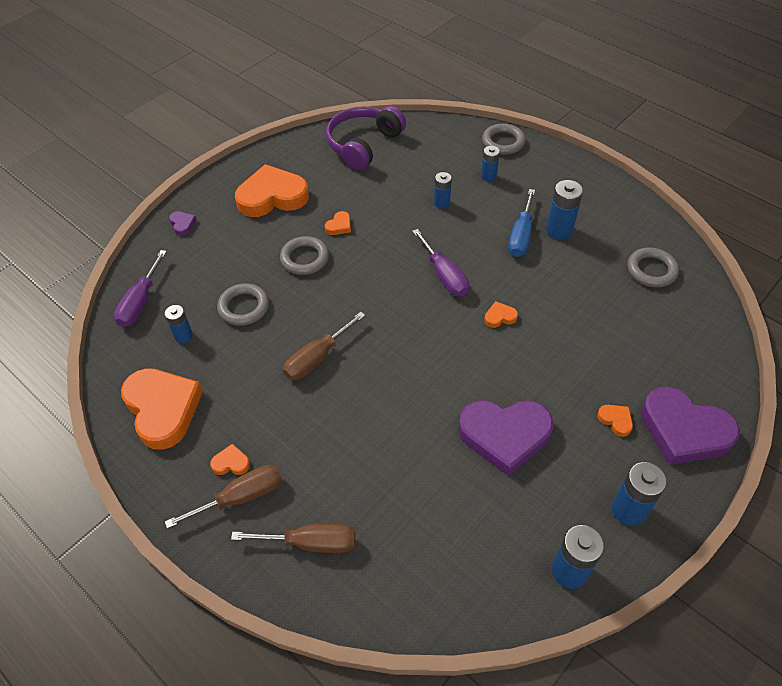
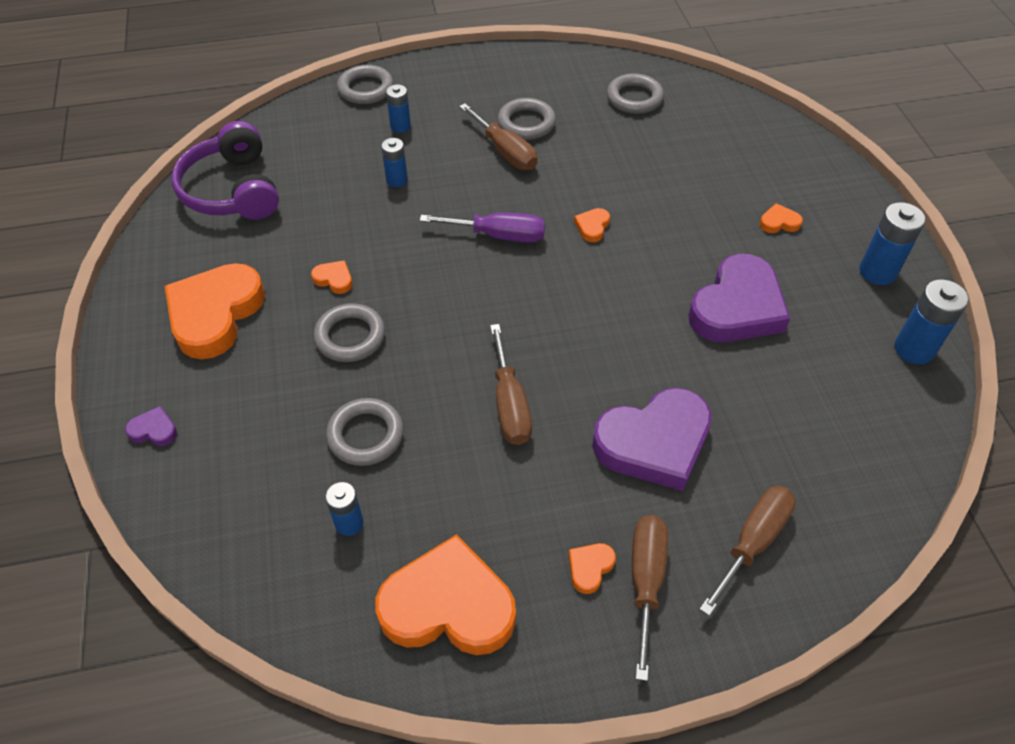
camera: 55 degrees left, 0 degrees up
(140, 302) = (242, 546): purple screwdriver -> none
(339, 226) = (334, 279): orange heart -> orange heart turned 45 degrees counterclockwise
(521, 236) = (505, 152): blue screwdriver -> brown screwdriver
(559, 230) = (526, 123): blue battery -> grey ring
(684, 430) = (822, 188): purple heart -> purple heart (654, 443)

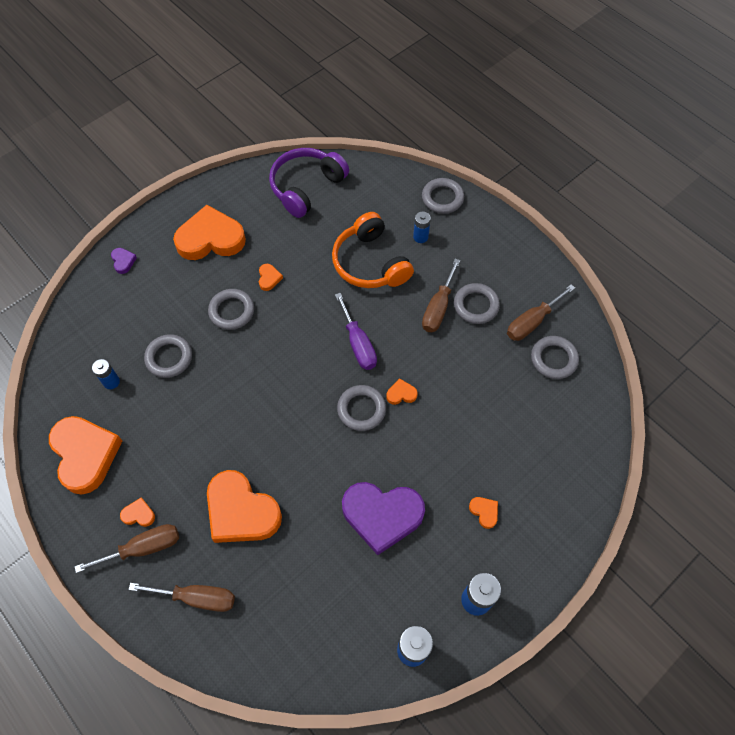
camera: 60 degrees right, 10 degrees up
(397, 180) = (370, 263): blue battery -> orange headphones
(509, 404) = (228, 418): brown screwdriver -> brown screwdriver (532, 322)
(588, 269) = (361, 409): none -> grey ring
(654, 443) = (241, 511): purple heart -> orange heart

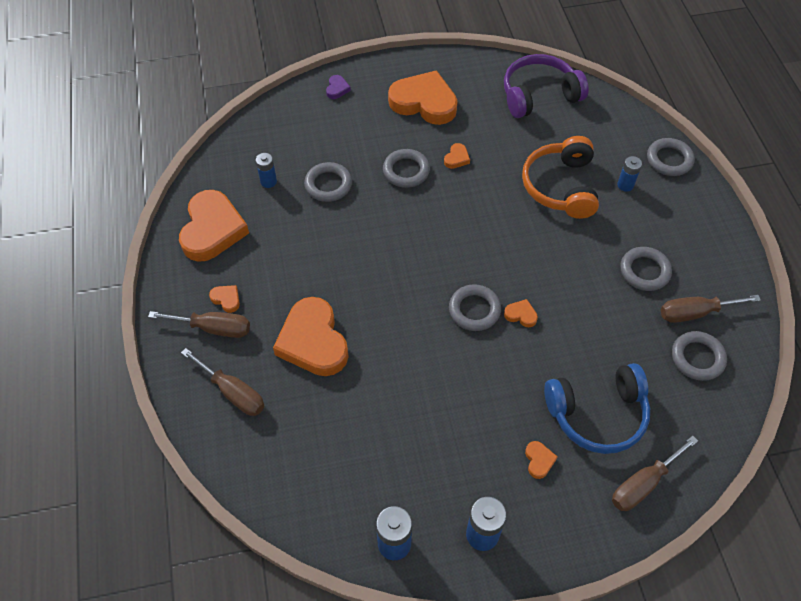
camera: 30 degrees right, 5 degrees down
(358, 344) = (506, 252): purple screwdriver -> none
(382, 515) = (437, 411): purple heart -> none
(438, 308) = (604, 256): brown screwdriver -> brown screwdriver (643, 484)
(506, 447) = (597, 414): none -> blue headphones

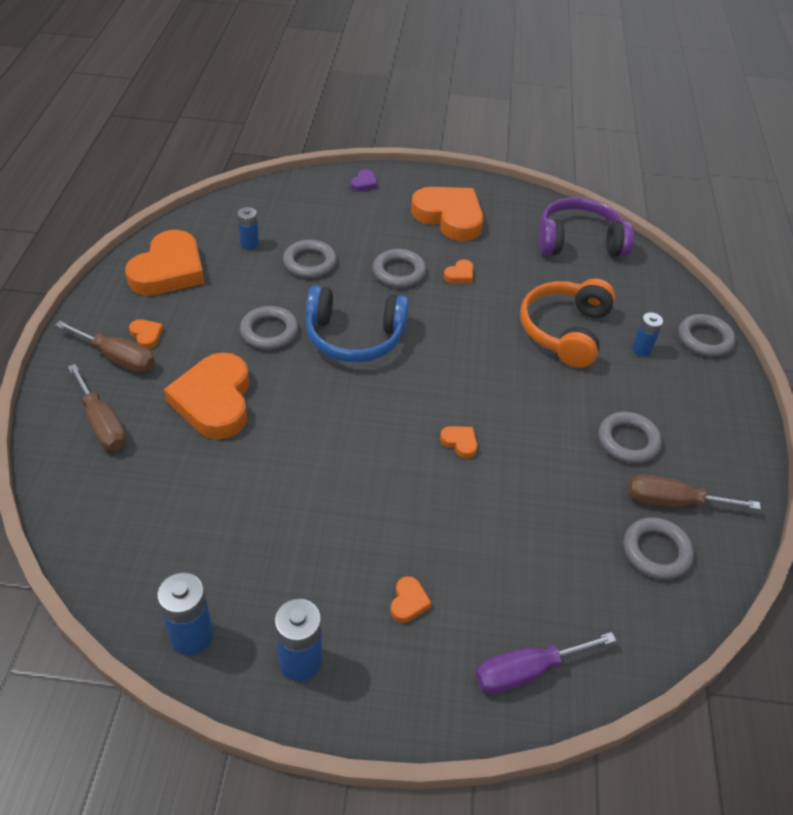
camera: 15 degrees right, 10 degrees down
(474, 310) = (408, 422): grey ring -> grey ring (269, 331)
(597, 414) = (504, 574): blue headphones -> blue headphones (354, 337)
(643, 484) = (527, 671): brown screwdriver -> purple screwdriver

